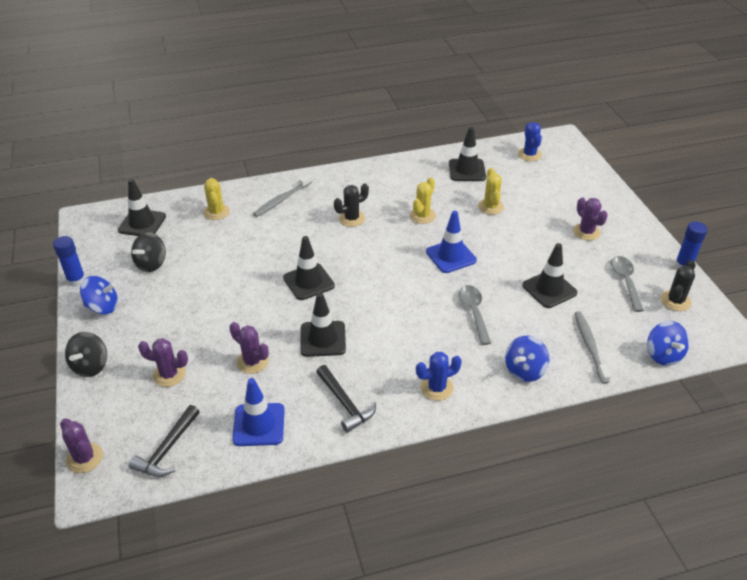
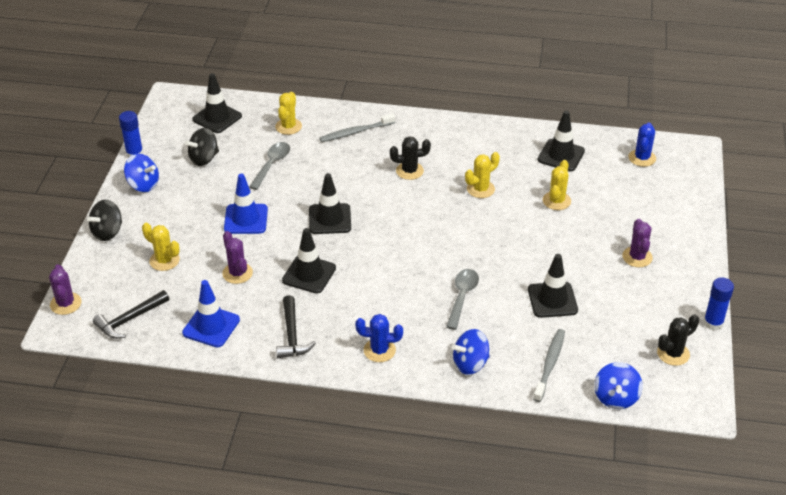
camera: 25 degrees right, 0 degrees up
(169, 374) = (164, 260): purple cactus -> yellow cactus
(451, 256) = (479, 237): blue traffic cone -> blue traffic cone (246, 219)
(625, 281) = (636, 318): grey spoon -> grey spoon (272, 164)

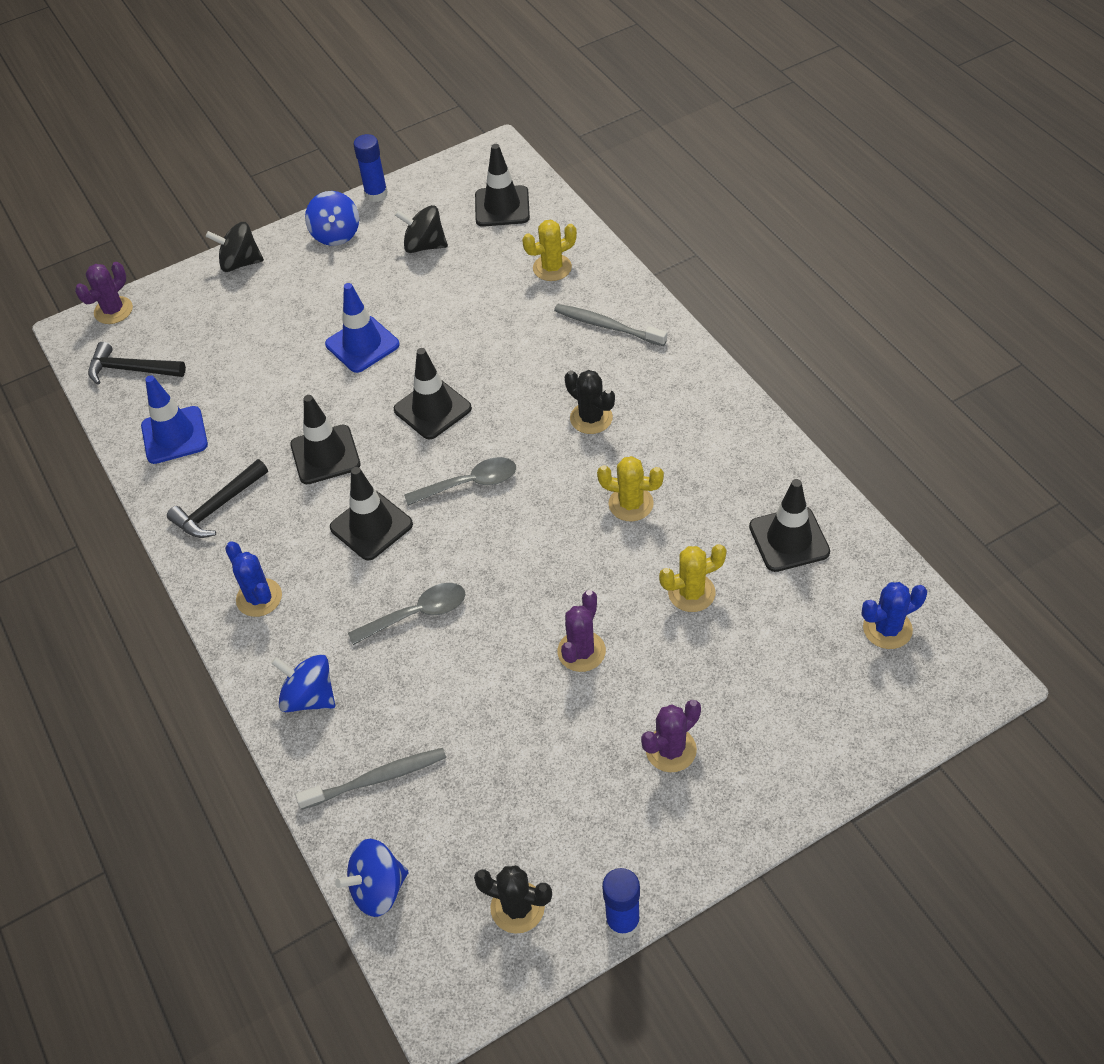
camera: 55 degrees right, 10 degrees up
(164, 260) = (238, 332): yellow cactus -> none
(237, 273) = (272, 398): purple cactus -> purple cactus (581, 651)
(272, 164) = (473, 301): grey spoon -> grey spoon (470, 484)
(552, 300) = (496, 708): black traffic cone -> black traffic cone (371, 526)

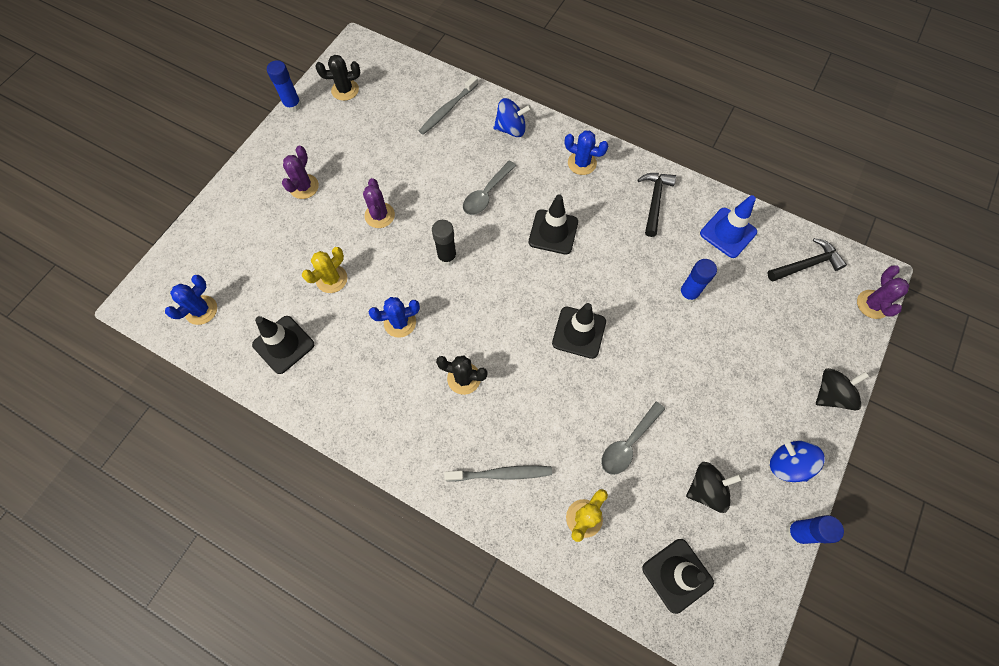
camera: 145 degrees right, 15 degrees up
(282, 396) = (688, 294): none -> blue glue stick
(325, 455) = (621, 265): black traffic cone -> none
(362, 344) = (671, 363): blue traffic cone -> none
(378, 889) = (414, 70): blue spinning top -> none
(470, 484) = (513, 288): grey spoon -> grey spoon (628, 443)
(525, 555) = (447, 257): none -> black glue stick
(631, 504) = (400, 322): yellow cactus -> blue cactus

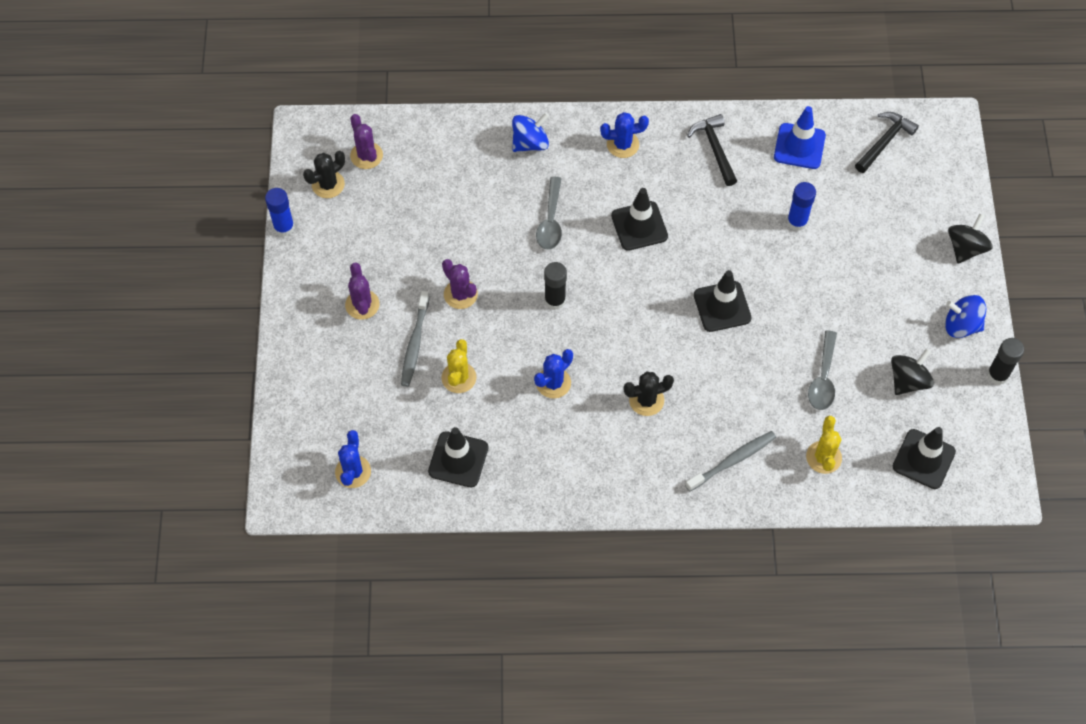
camera: 30 degrees left, 5 degrees down
(448, 109) = (451, 153): grey toothbrush -> grey toothbrush (415, 343)
(797, 532) = (997, 375): blue glue stick -> black glue stick
(872, 304) = (959, 150): purple cactus -> purple cactus (366, 155)

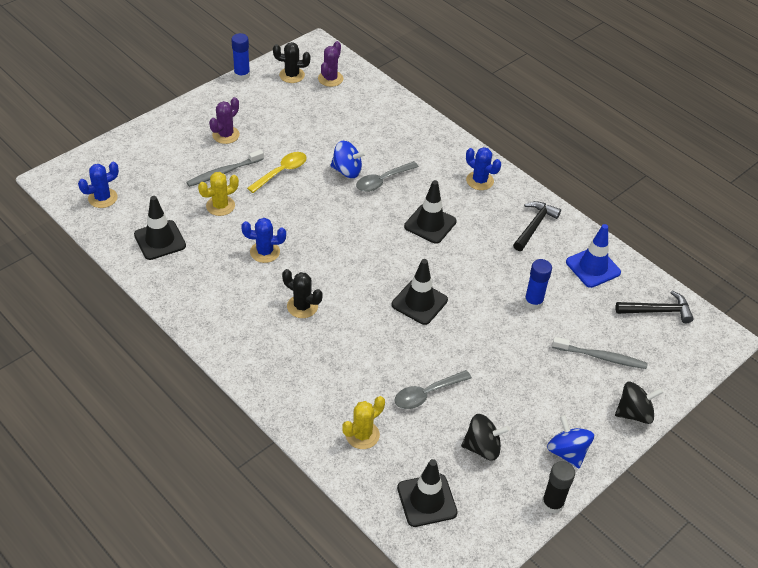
camera: 45 degrees right, 15 degrees down
(460, 294) = (281, 172): purple cactus -> yellow spoon
(530, 143) = (426, 139): blue spinning top -> blue spinning top (347, 171)
(555, 300) = (327, 217): black glue stick -> none
(732, 461) = (303, 382): grey toothbrush -> grey toothbrush (600, 357)

